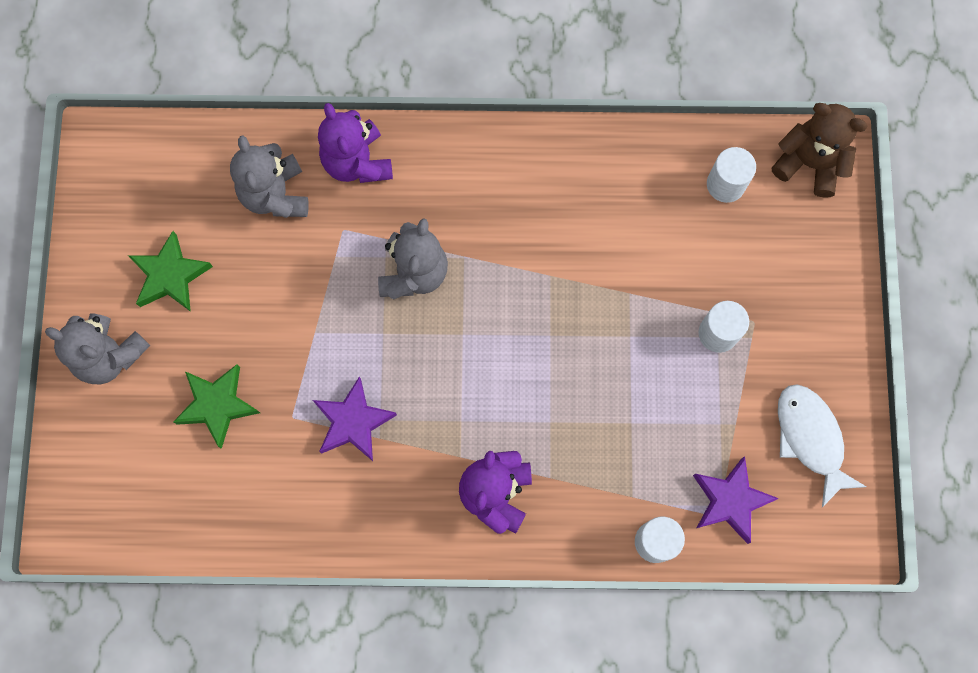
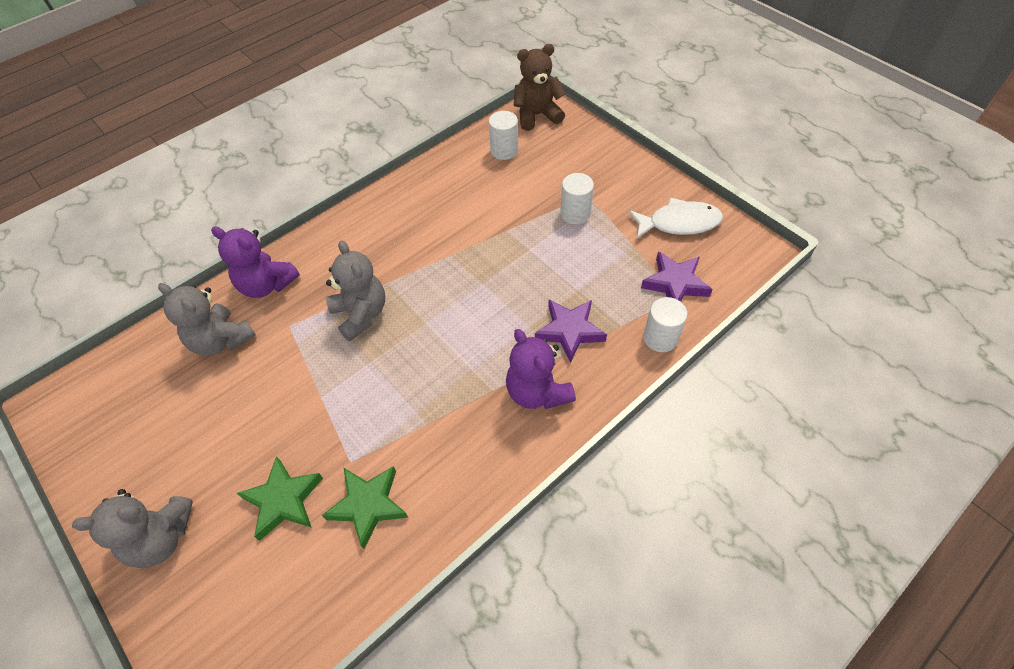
camera: 40 degrees left, 20 degrees down
(170, 276) = (175, 445): green star -> green star (368, 505)
(353, 422) = (399, 428): purple star -> purple star (569, 331)
(810, 438) = (679, 223): white fish -> white fish turned 150 degrees clockwise

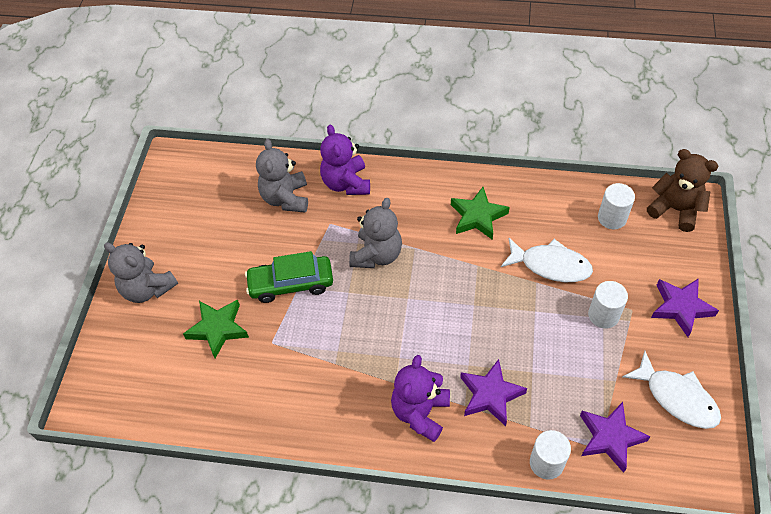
camera: 50 degrees right, 0 degrees up
(311, 400) = (291, 284): none -> green car
(368, 505) = (253, 377): green star -> green star (478, 216)
(501, 212) = (550, 265): none -> white fish
(614, 169) = (681, 308): none -> purple star

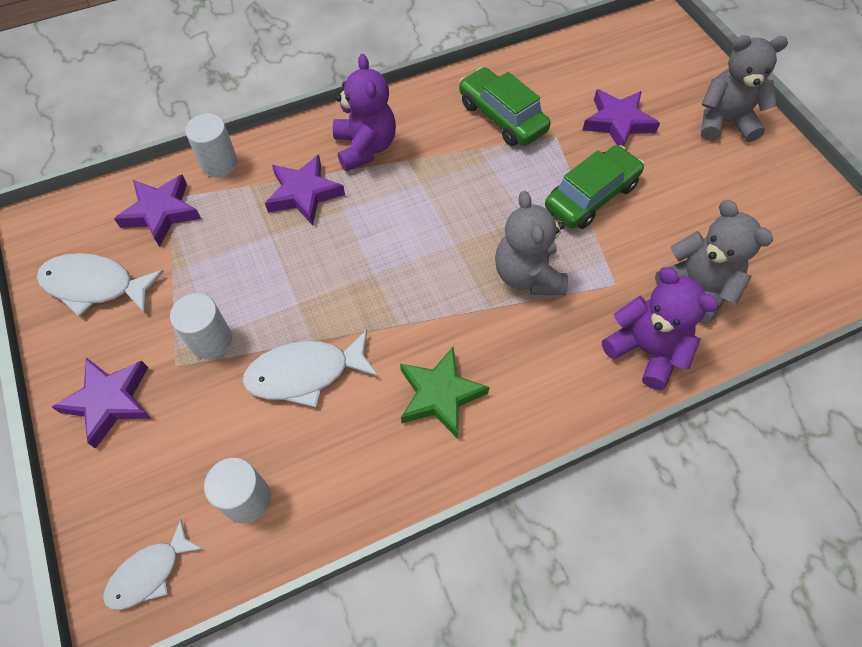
camera: 145 degrees right, 5 degrees up
(218, 329) = (618, 122): green star -> purple star
(296, 382) = (502, 117): none -> green car
(675, 209) = (149, 573): brown teddy bear -> white fish

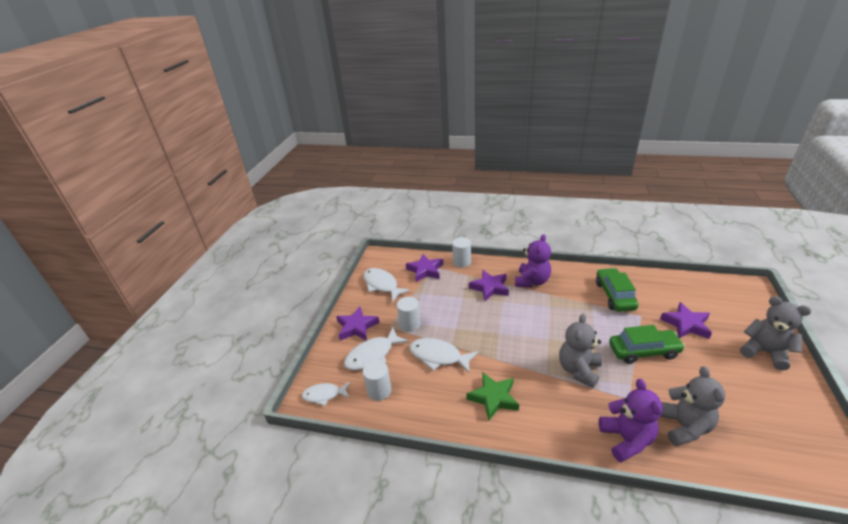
camera: 40 degrees right, 25 degrees down
(184, 439) = (372, 355): none -> white fish

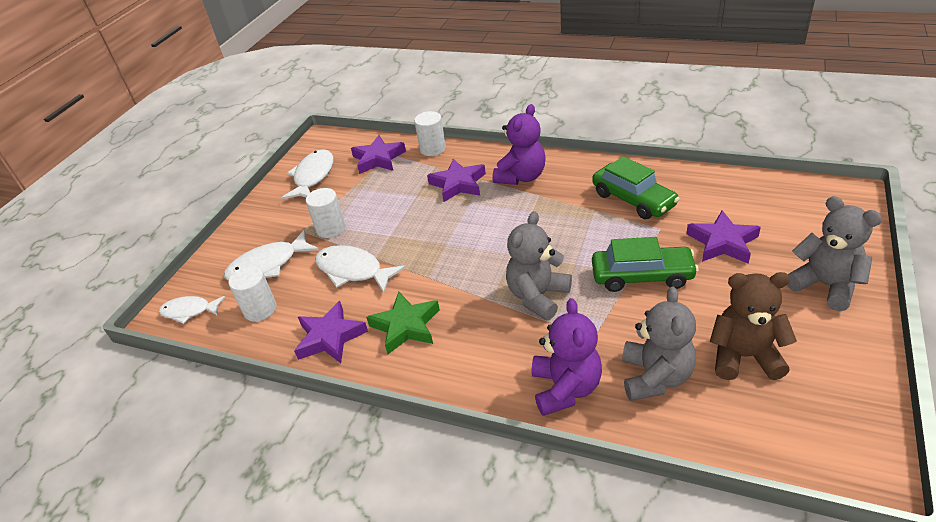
camera: 10 degrees right, 5 degrees up
(357, 327) = (260, 229): purple star -> purple star (330, 337)
(382, 285) = (313, 176): white fish -> white fish turned 45 degrees clockwise
(614, 295) = (633, 200): green car -> green car turned 135 degrees clockwise
(735, 407) = (744, 356): none -> brown teddy bear

